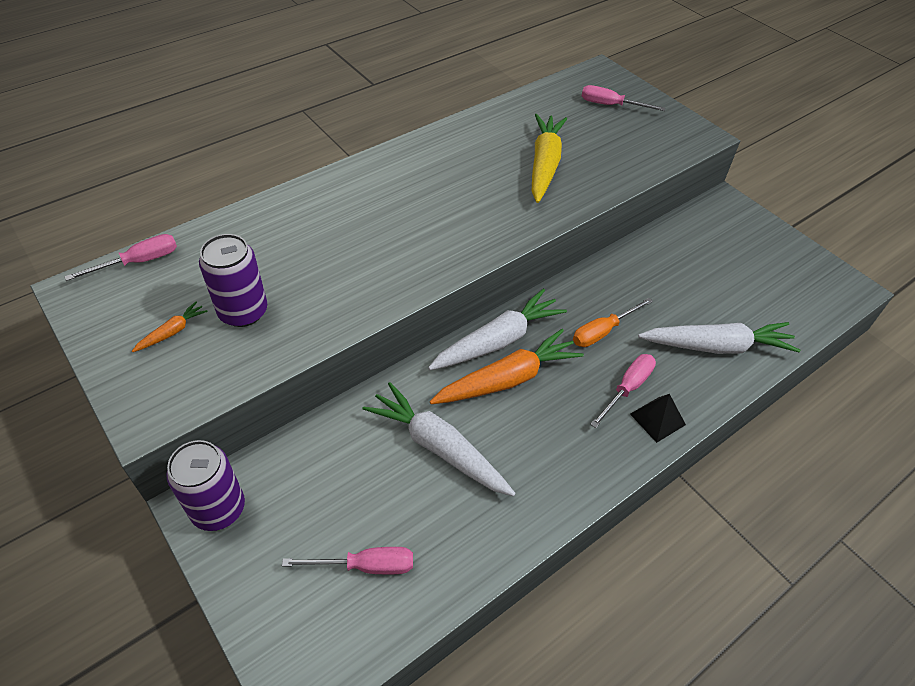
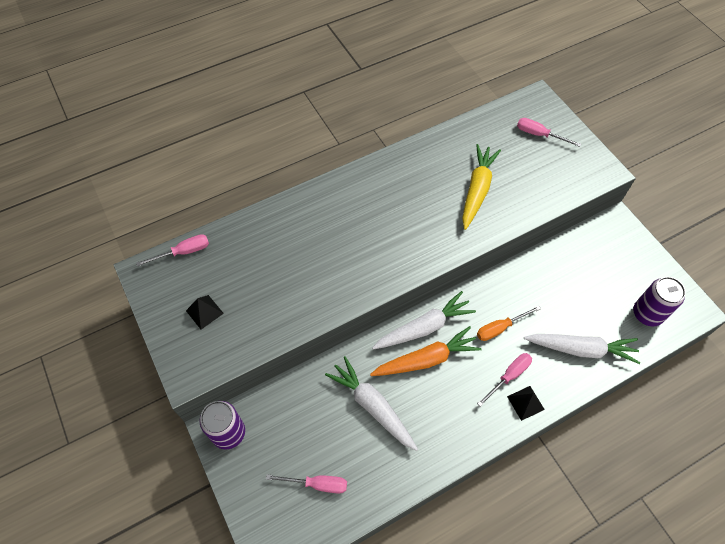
camera: 10 degrees right, 10 degrees up
(172, 332) = (204, 312): orange carrot -> black pyramid
(243, 312) = (251, 300): purple can -> purple can (647, 314)

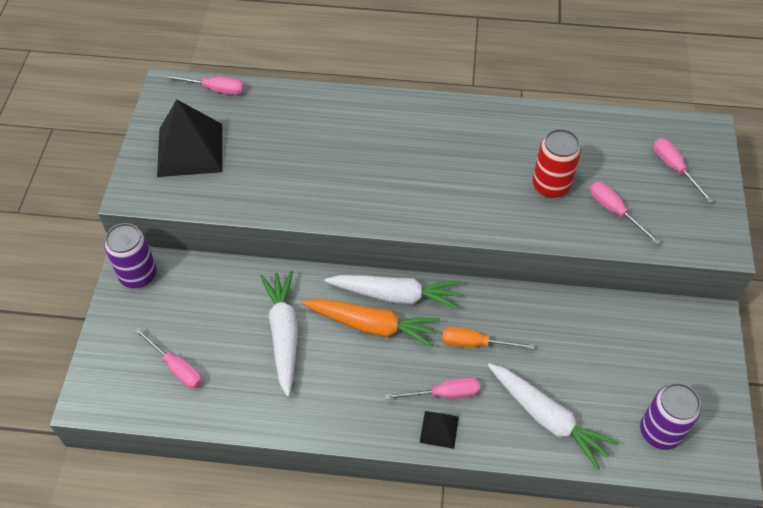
camera: 35 degrees right, 5 degrees down
(204, 312) = (190, 150): black pyramid -> black pyramid, size x2.10
(477, 190) = (551, 186): yellow carrot -> red can
(528, 185) = (614, 211): none -> pink screwdriver

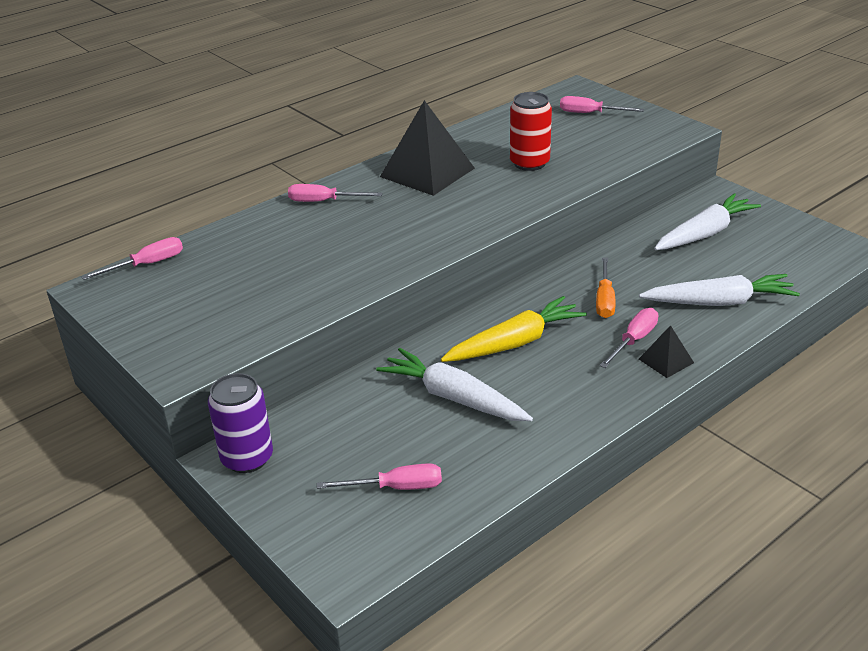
camera: 45 degrees left, 20 degrees down
(190, 150) = (190, 311): black pyramid -> black pyramid (427, 172)
(372, 325) = (515, 343): orange carrot -> yellow carrot
(395, 295) = (501, 315): white carrot -> white carrot (705, 233)
(475, 343) = (604, 300): orange screwdriver -> orange screwdriver turned 45 degrees counterclockwise
(614, 211) = (593, 151): pink screwdriver -> pink screwdriver (324, 201)
(660, 431) = (790, 260): purple can -> none

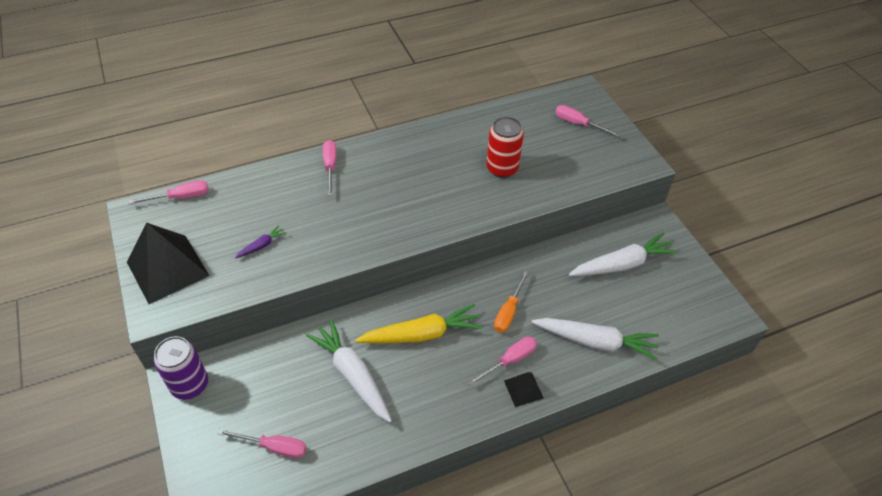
camera: 15 degrees right, 15 degrees up
(282, 283) = (261, 245): none -> purple carrot
(324, 201) = (330, 167): pink screwdriver -> pink screwdriver turned 60 degrees clockwise
(427, 172) = (420, 156): black pyramid -> black pyramid (168, 268)

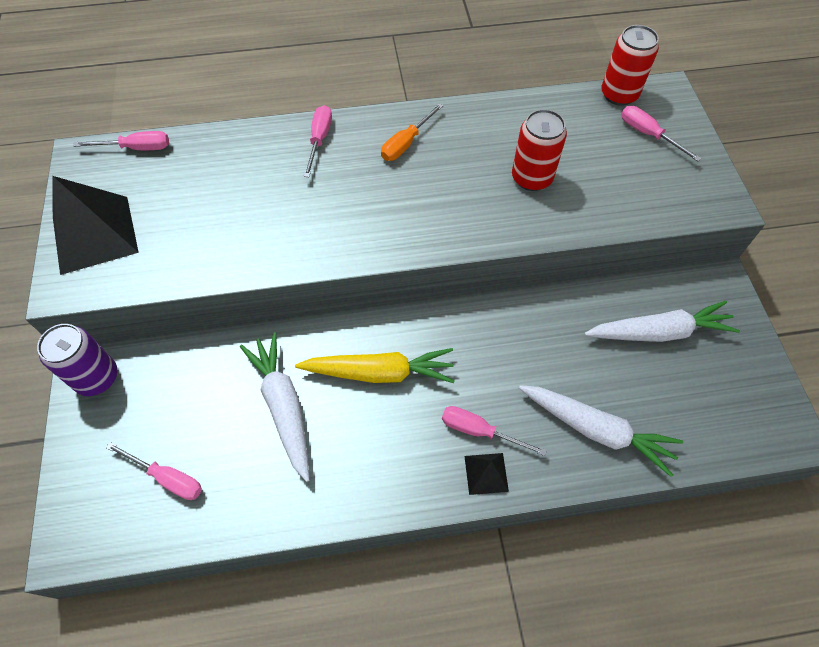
camera: 15 degrees right, 10 degrees up
(261, 245) = (209, 226): purple carrot -> none
(509, 311) = (495, 365): orange screwdriver -> orange screwdriver (406, 143)
(510, 360) = (479, 431): pink screwdriver -> pink screwdriver turned 135 degrees counterclockwise
(549, 98) = (619, 94): none -> red can

